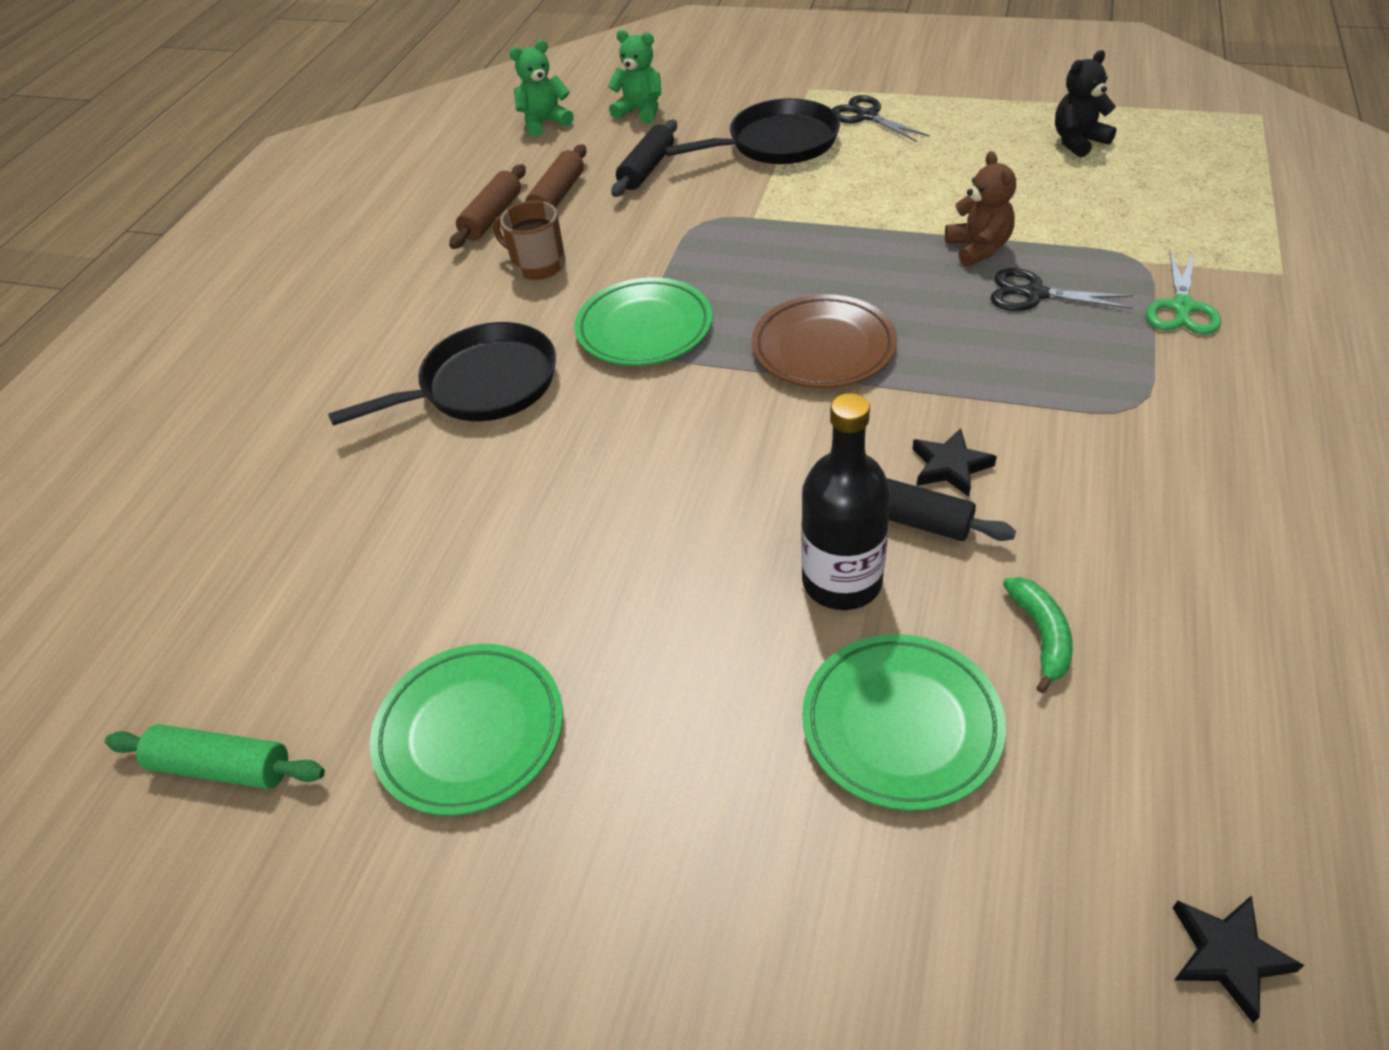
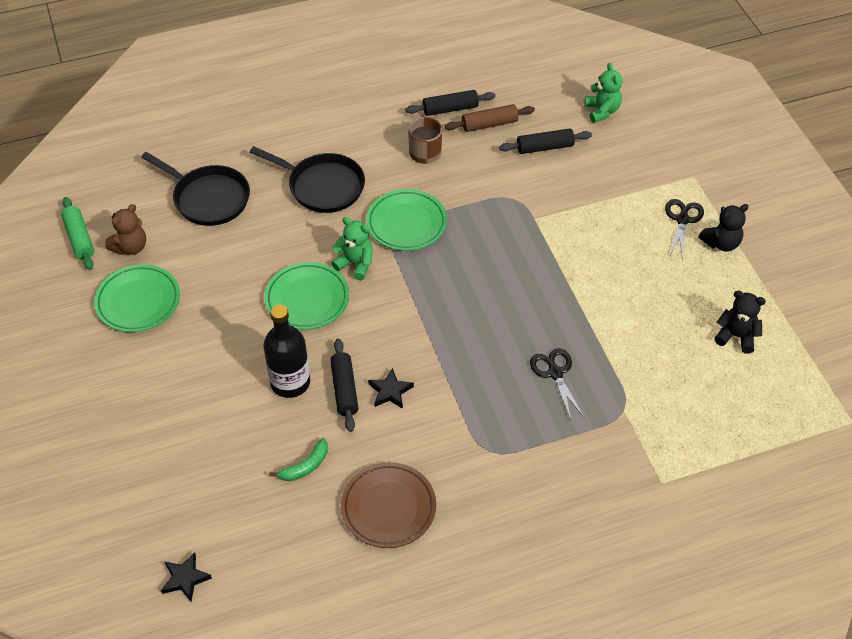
camera: 50 degrees right, 5 degrees up
(492, 217) = (450, 109): brown rolling pin -> black rolling pin
(545, 122) = (555, 76): green teddy bear -> green teddy bear (355, 264)
(777, 143) = (618, 192): black pan -> black pan (208, 198)
(823, 348) = (443, 303): brown plate -> brown plate (388, 508)
(901, 725) = (227, 436): green plate -> green plate (307, 299)
(927, 104) = (721, 243): none -> black teddy bear
(978, 248) = (580, 331): brown teddy bear -> brown teddy bear (130, 247)
(1181, 308) = (591, 444): green scissors -> none

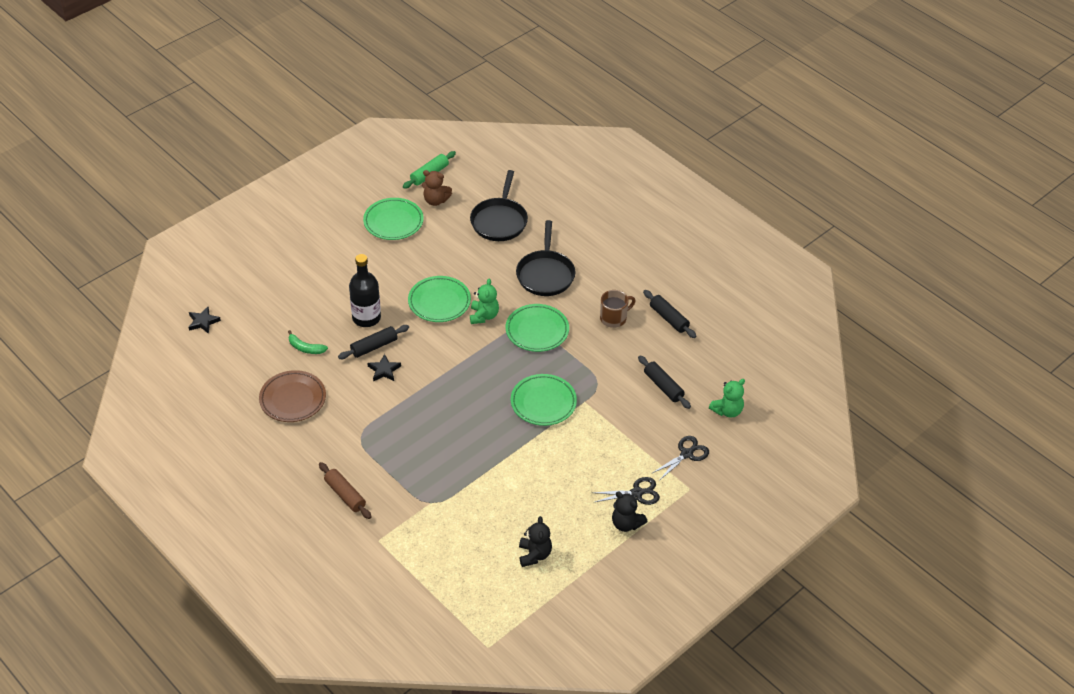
camera: 65 degrees right, 5 degrees down
(489, 124) = (667, 346): brown rolling pin -> brown rolling pin (345, 495)
(519, 254) = (543, 402): none -> green plate
(555, 372) = (444, 454): black scissors -> black scissors (687, 454)

